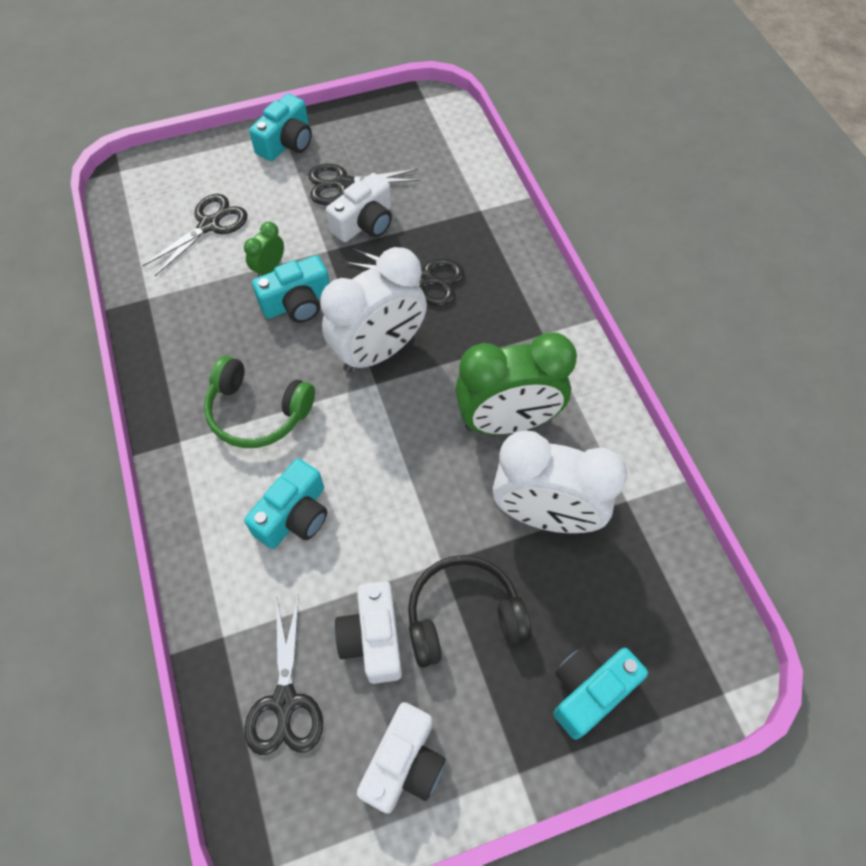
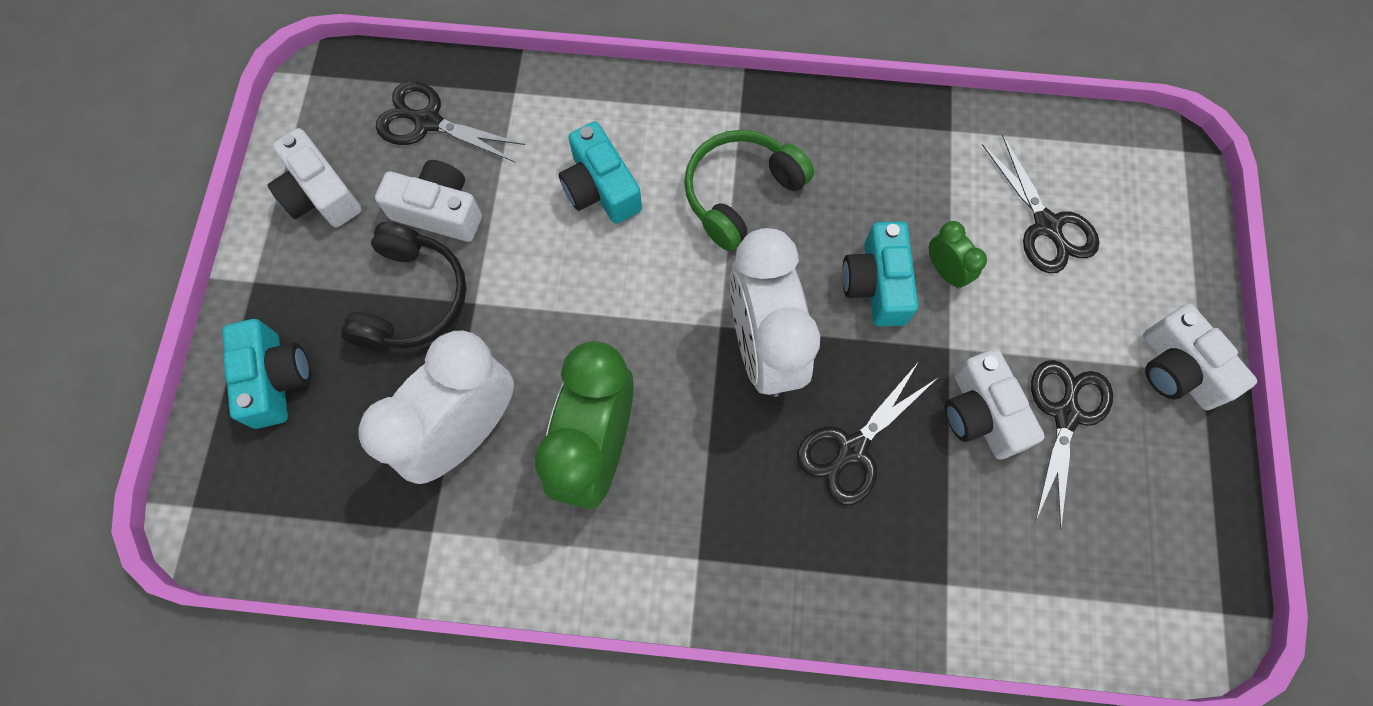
camera: 115 degrees right, 10 degrees up
(286, 142) = (1177, 369): turquoise camera -> white camera

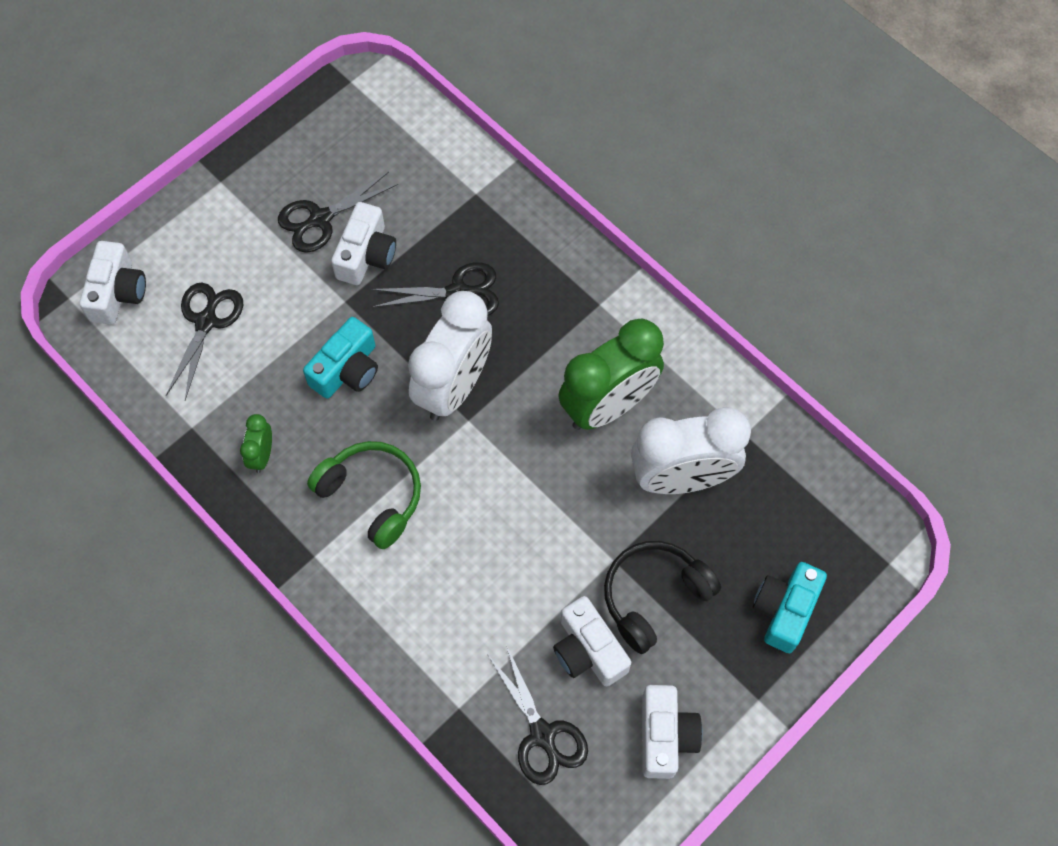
camera: 140 degrees left, 5 degrees down
(600, 188) = (461, 576): turquoise camera -> none
(741, 193) = (372, 495): green headphones -> green headphones turned 135 degrees counterclockwise
(945, 271) = (297, 344): green clock -> green clock (262, 455)
(1177, 369) = (232, 193): white camera -> white camera (118, 292)

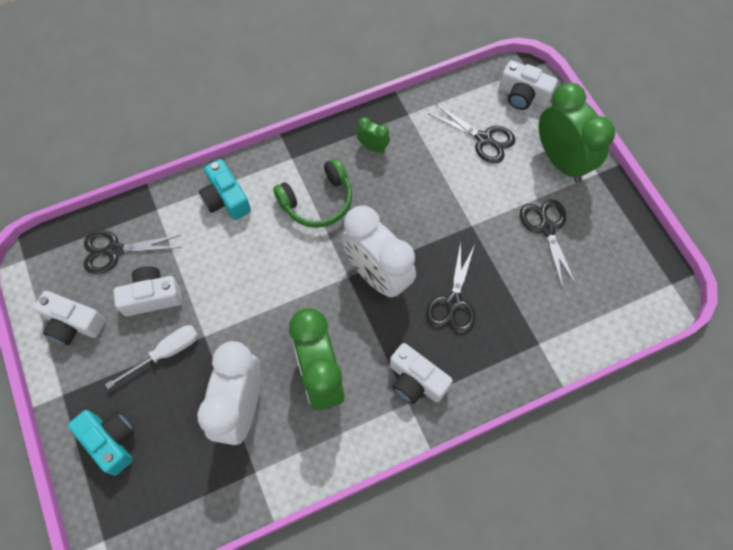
camera: 110 degrees right, 0 degrees up
(214, 225) = (561, 161): none -> green clock
(347, 370) = (416, 212): turquoise camera -> turquoise camera (226, 199)
(366, 255) = (506, 250): white camera -> white camera (416, 381)
(654, 596) = (165, 353): black headphones -> white screwdriver

